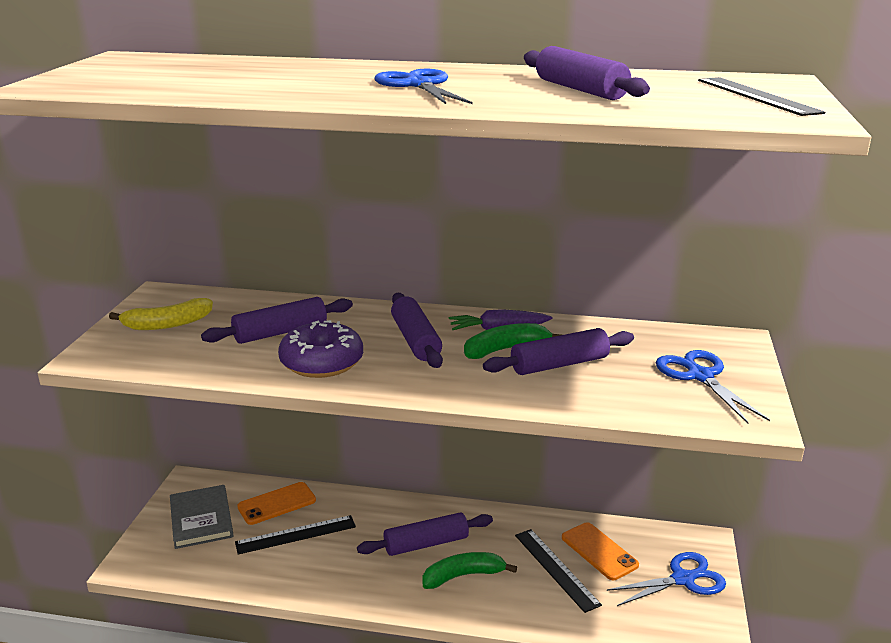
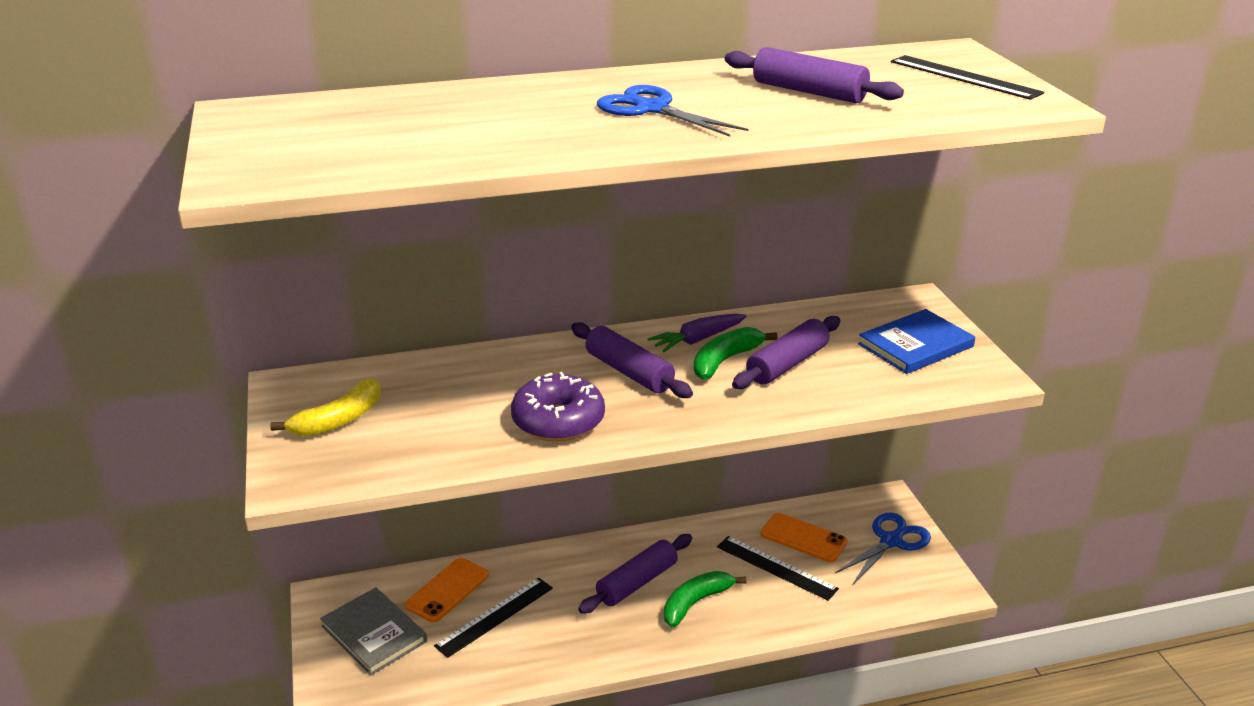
camera: 25 degrees left, 5 degrees up
(280, 332) = (479, 398): purple rolling pin -> none
(700, 376) = (915, 345): blue scissors -> blue book

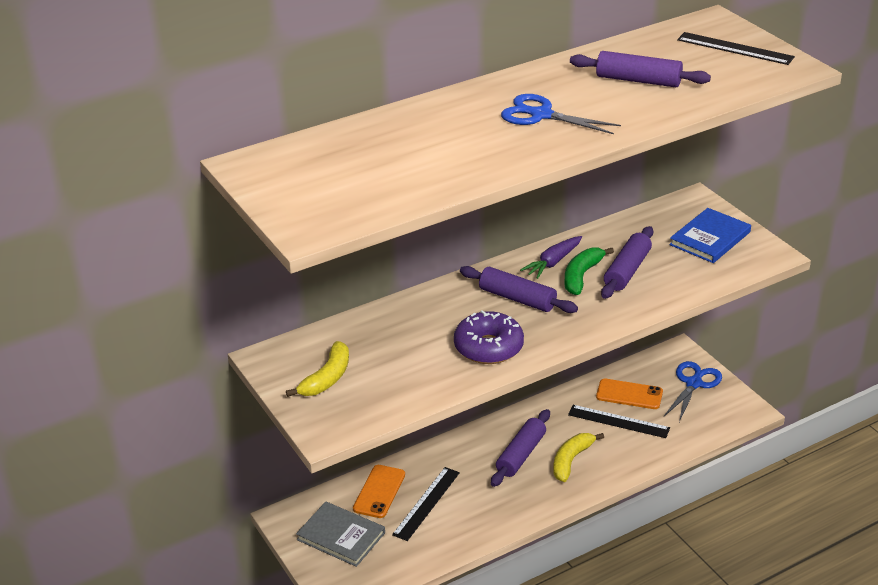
camera: 15 degrees left, 5 degrees up
(696, 603) = (571, 460): green banana -> yellow banana

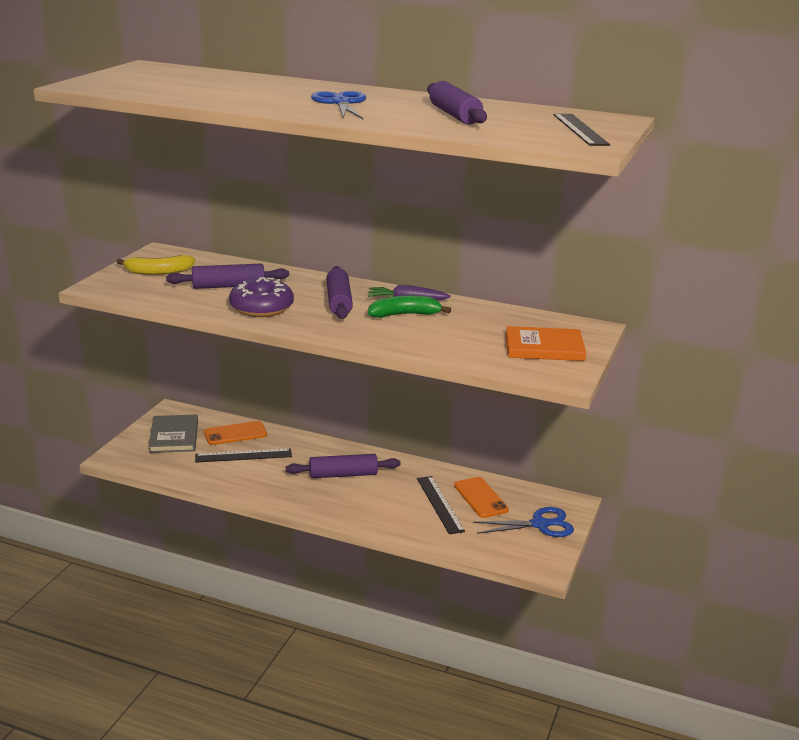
camera: 50 degrees right, 10 degrees down
(571, 460) = (364, 499): yellow banana -> none
(627, 271) = (440, 328): purple rolling pin -> purple rolling pin (228, 286)
(710, 238) = (544, 347): blue book -> orange book

